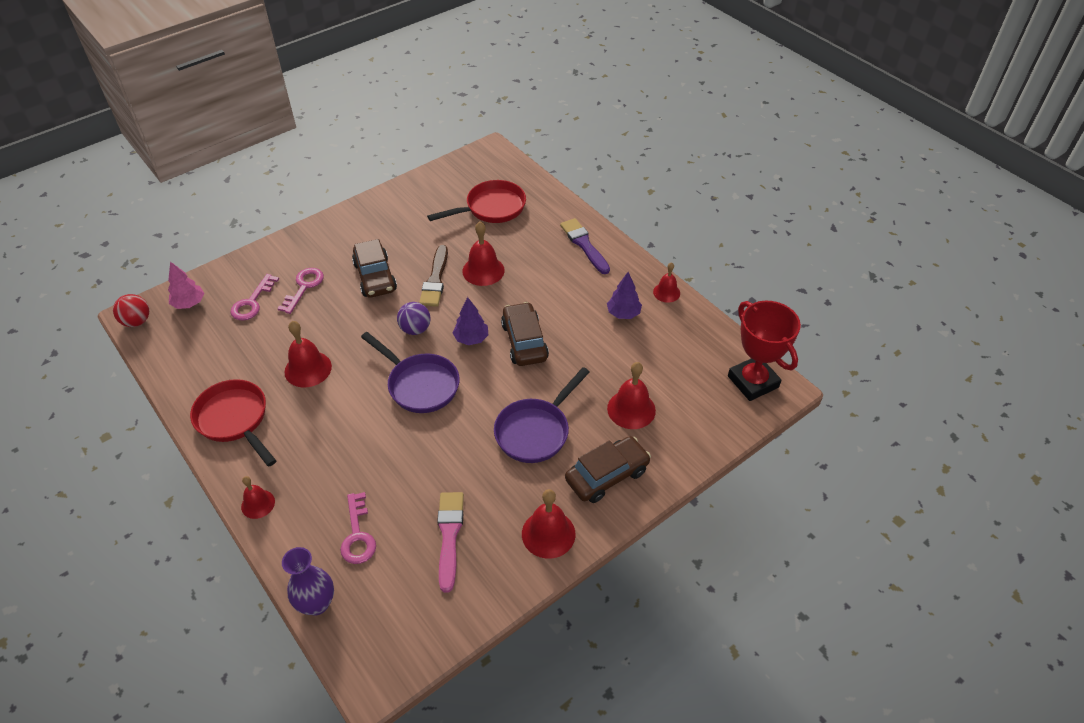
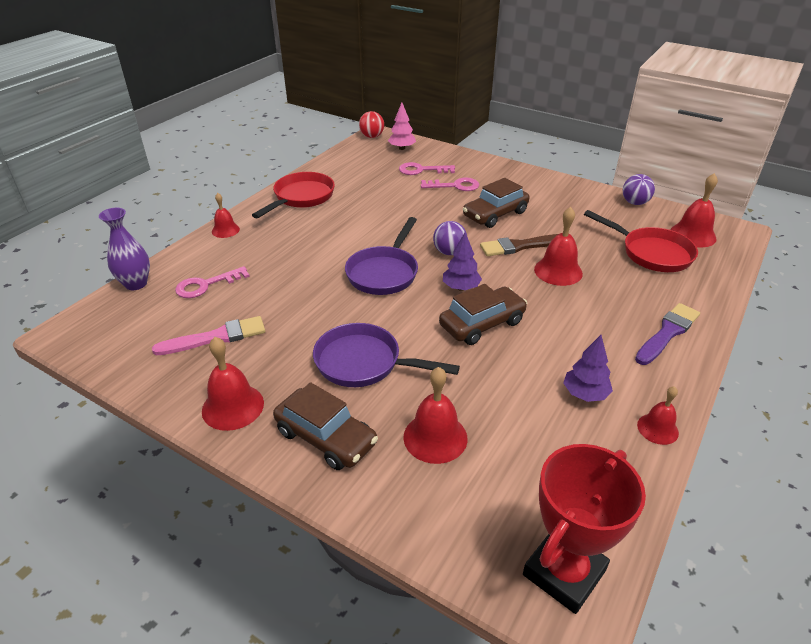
camera: 70 degrees right, 10 degrees down
(308, 369) = (369, 212): red bell -> red bell (693, 235)
(417, 183) = (635, 203): none -> purple ball

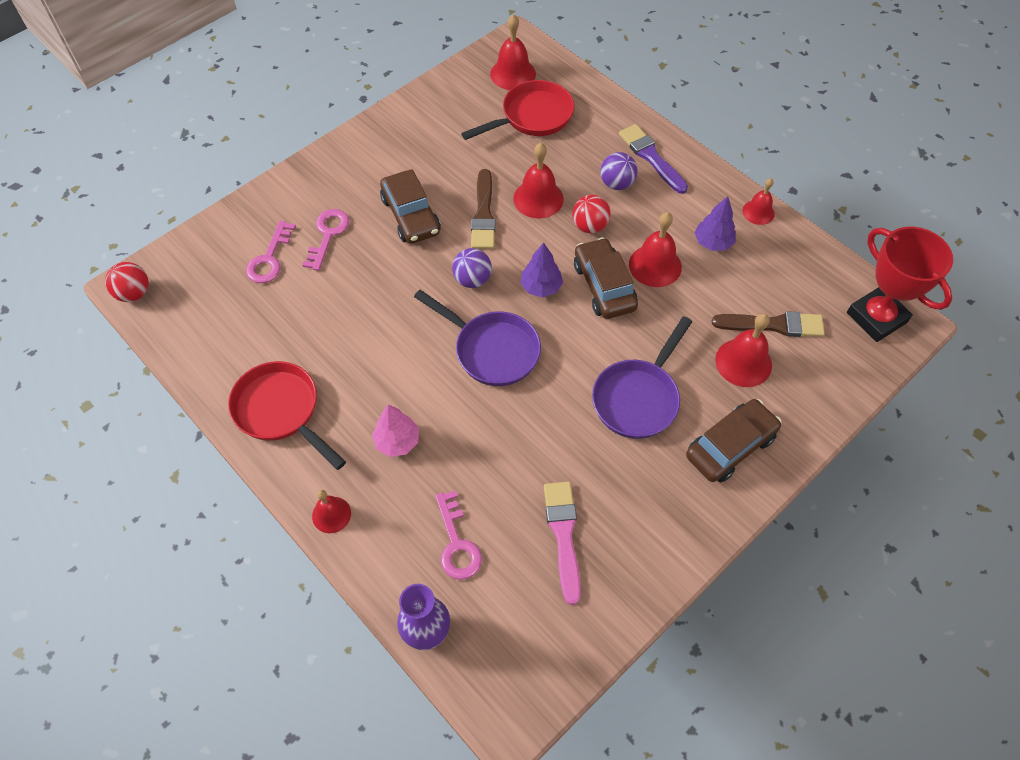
camera: 75 degrees left, 20 degrees up
(233, 406) = (676, 523): red bell -> red bell (655, 265)
(402, 148) = (193, 265): pink tree -> pink tree (397, 441)
(498, 459) = (773, 325): none -> brown brush
(547, 305) = (589, 226): none -> red ball
(635, 203) = (437, 90): purple ball -> purple ball (616, 184)

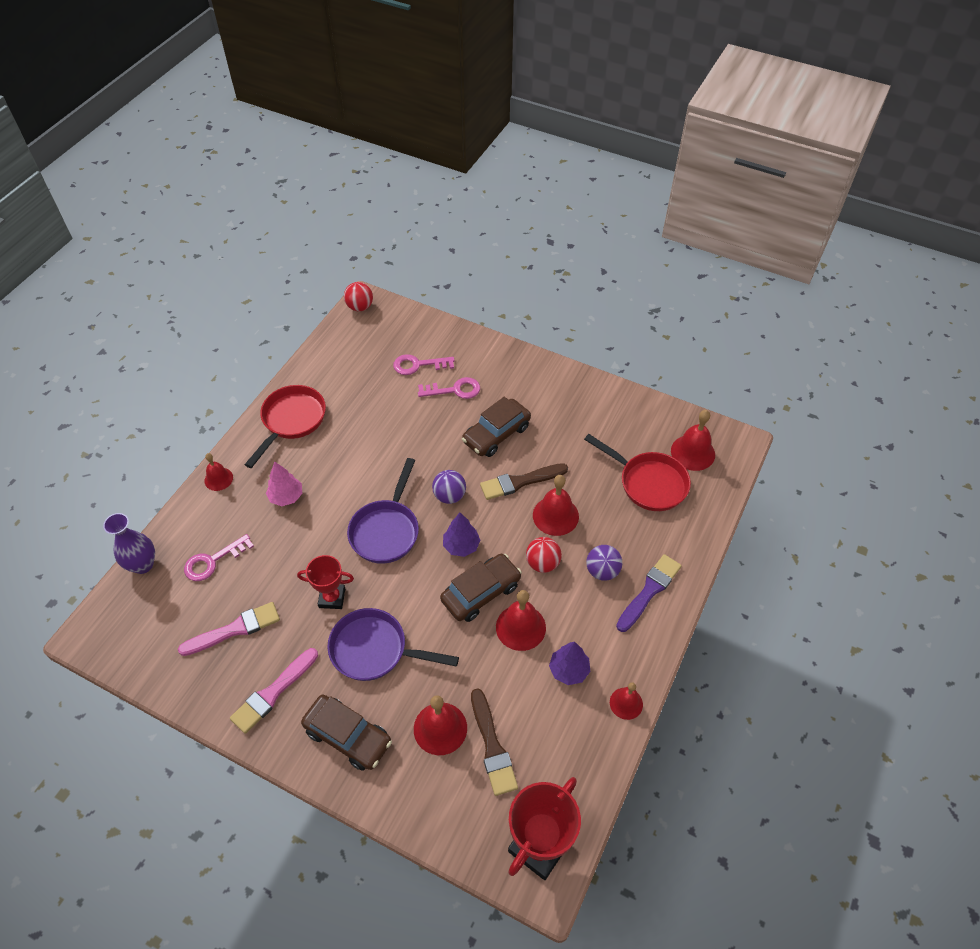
camera: 70 degrees right, 5 degrees down
(559, 424) = (332, 598): none -> red trophy
(658, 509) = (273, 693): none -> pink brush

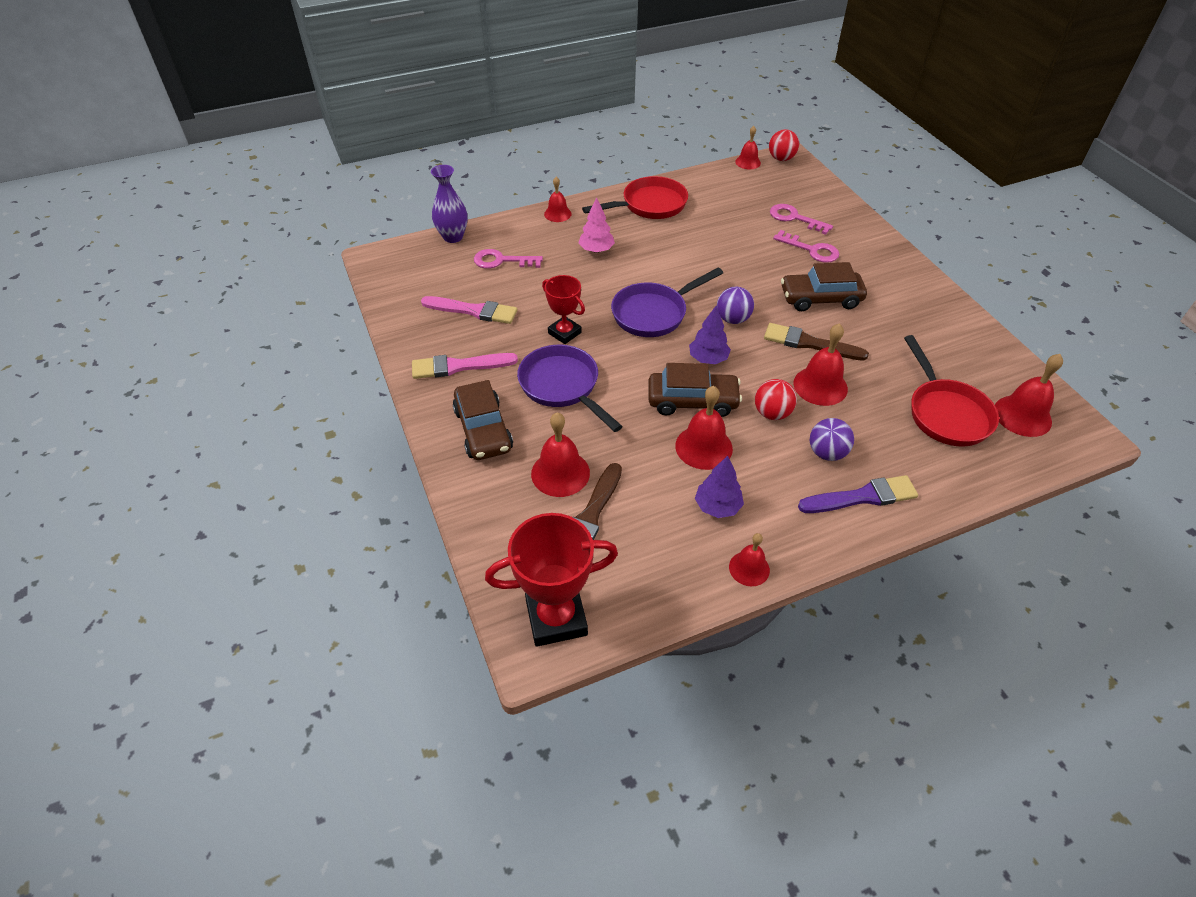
camera: 40 degrees right, 5 degrees down
(336, 326) = (748, 162): none -> red bell

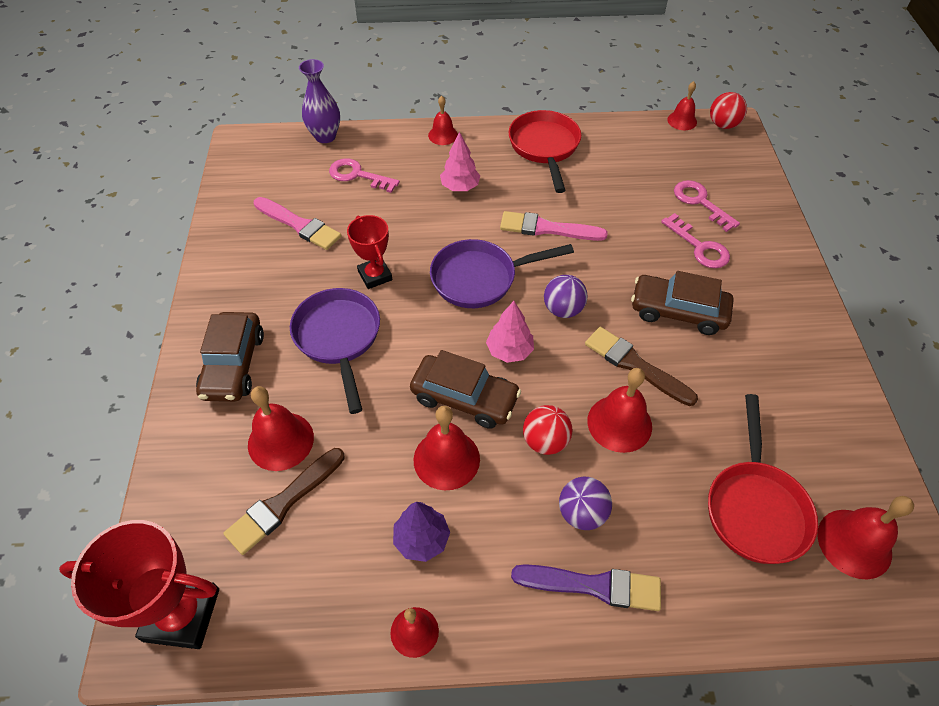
camera: 20 degrees right, 5 degrees up
(459, 366) = (250, 284): pink brush -> pink brush (547, 228)
(649, 205) = (544, 148): red pan -> red pan turned 90 degrees counterclockwise
(708, 359) = (509, 351): purple tree -> pink tree

